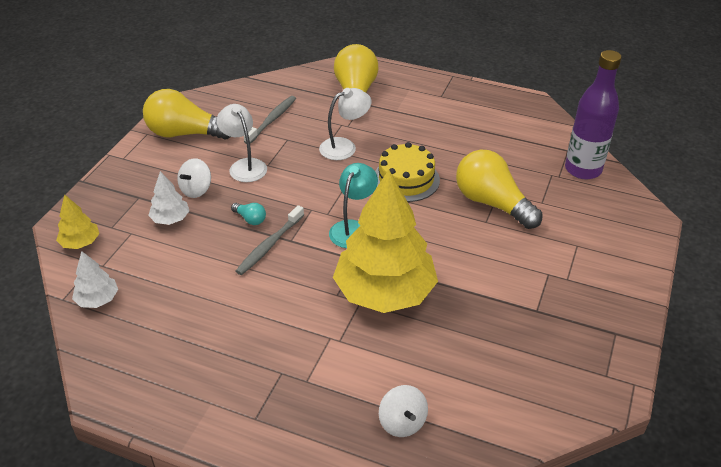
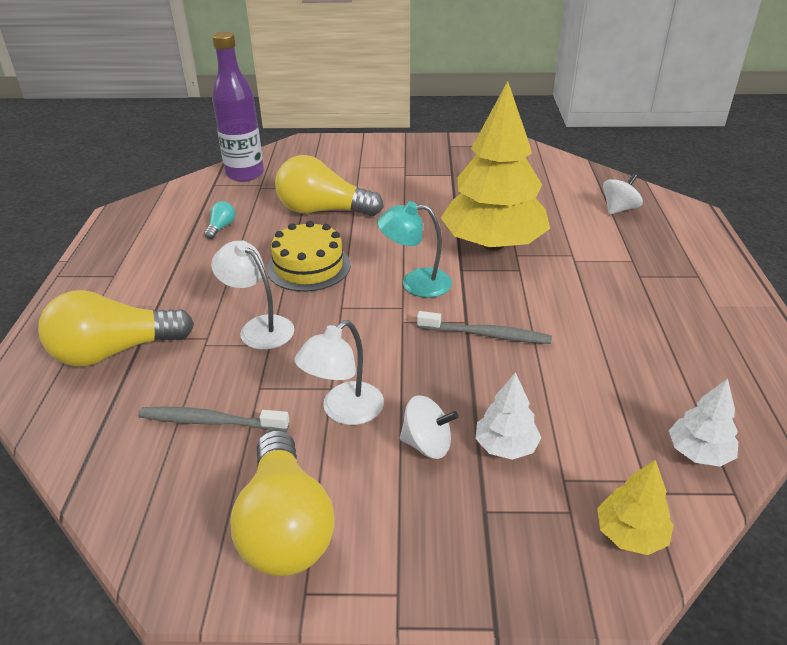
camera: 110 degrees left, 5 degrees down
(250, 219) = (452, 366): turquoise light bulb -> turquoise light bulb (221, 227)
(492, 203) = (323, 211): yellow light bulb -> yellow light bulb turned 75 degrees clockwise

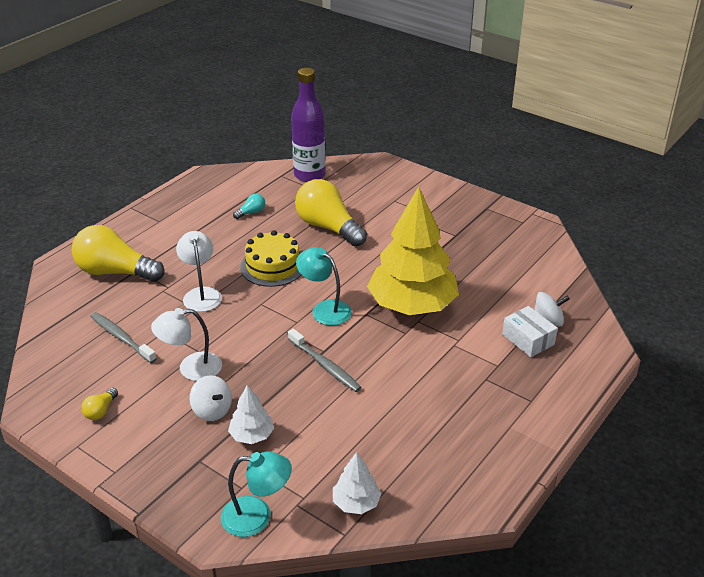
camera: 35 degrees right, 0 degrees up
(285, 525) = (101, 411): yellow light bulb -> yellow light bulb, size x0.42
(625, 229) = (528, 339): none -> white box
(630, 534) = (257, 516): yellow tree -> turquoise lamp

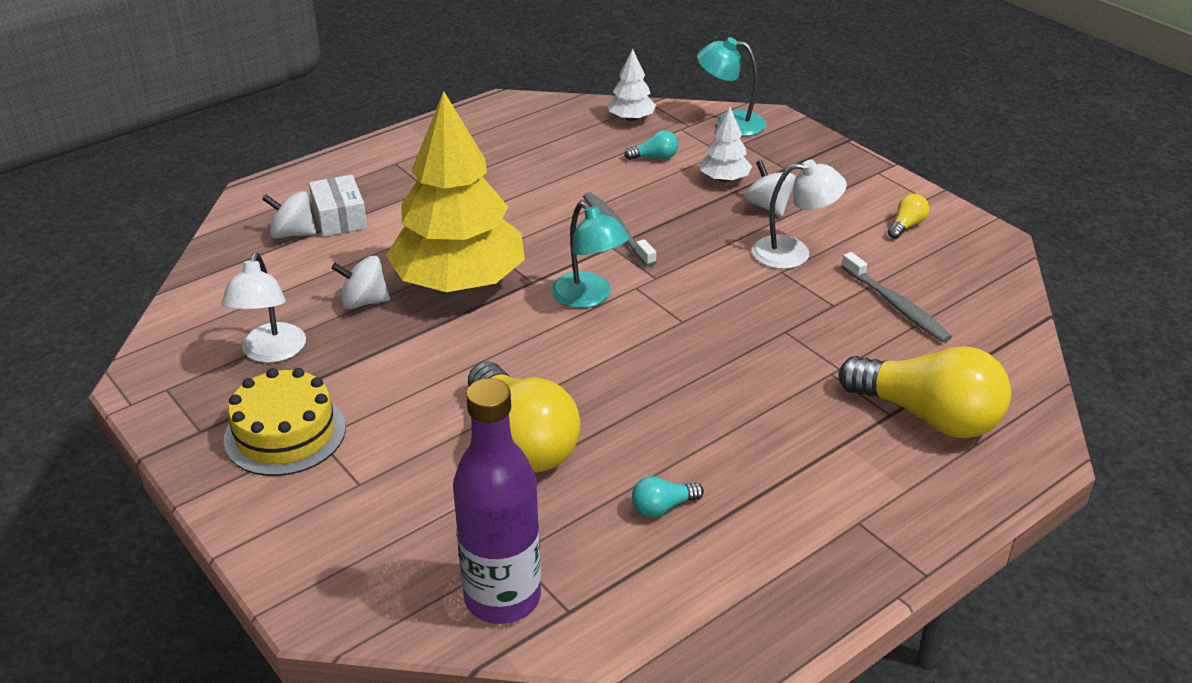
camera: 165 degrees left, 0 degrees up
(201, 294) = (775, 351): white lamp -> white lamp (271, 352)
(273, 266) = (649, 380): yellow cake -> yellow cake (285, 433)
(318, 450) = (654, 157): none -> turquoise light bulb
(461, 283) = (364, 302): none -> white spinning top

